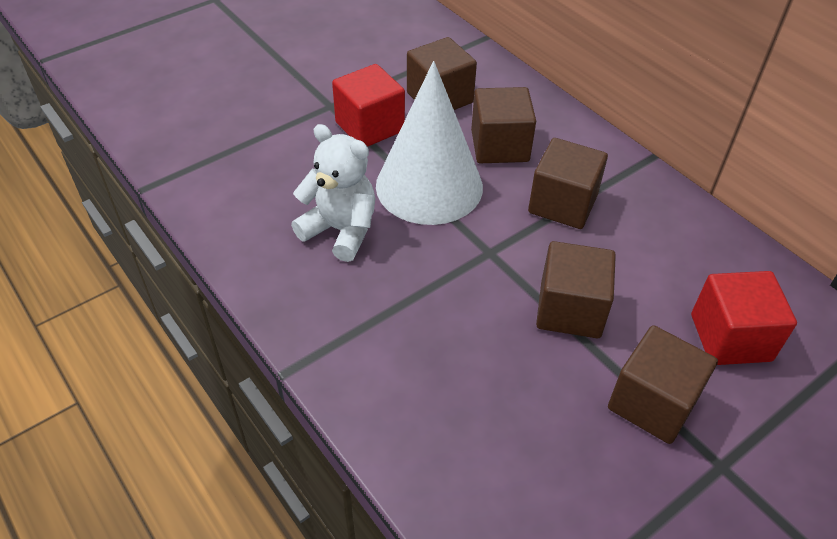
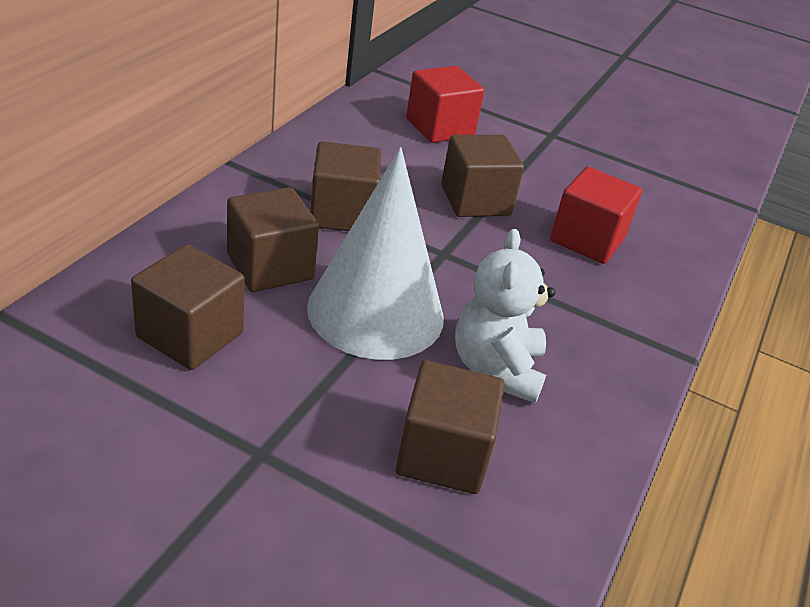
camera: 120 degrees left, 10 degrees down
(370, 127) = (291, 392): red cube -> red cube (587, 239)
(652, 403) = (529, 160): brown cube -> brown cube (443, 454)

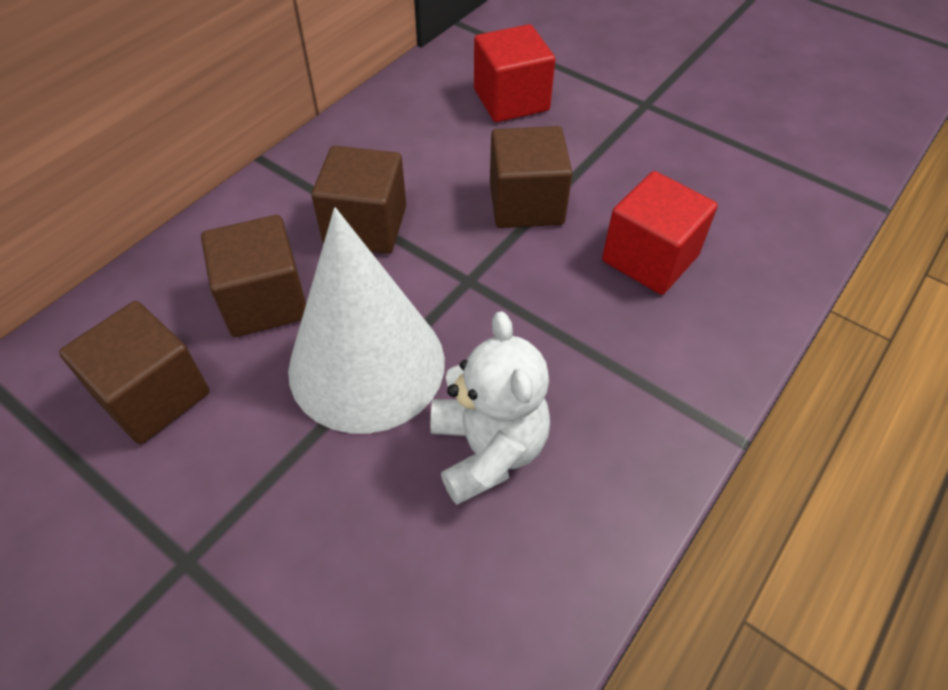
camera: 15 degrees right, 15 degrees up
(443, 454) = (390, 573): brown cube -> none
(496, 368) = (487, 449): white teddy bear -> white teddy bear turned 150 degrees clockwise

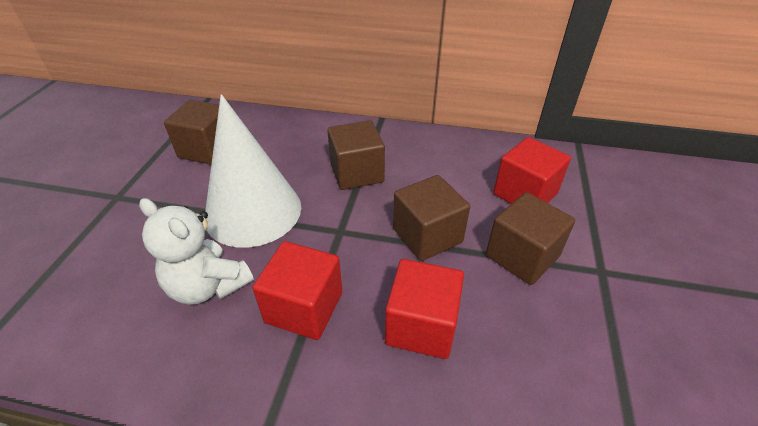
camera: 65 degrees right, 10 degrees down
(265, 301) = (281, 159): brown cube -> brown cube (522, 256)
(487, 449) = (208, 286): white teddy bear -> white teddy bear turned 75 degrees clockwise
(577, 352) = (304, 307): none -> red cube

